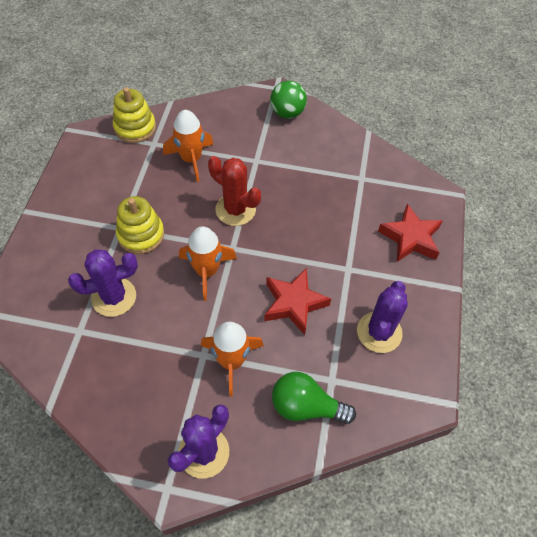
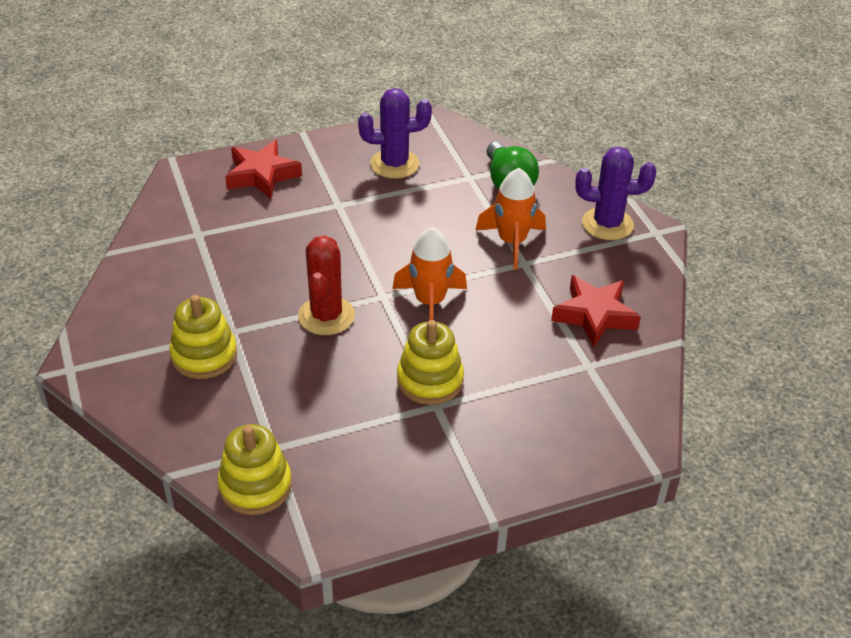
camera: 120 degrees left, 15 degrees down
(114, 297) = (527, 359): purple cactus -> none
(191, 159) = (274, 393): orange rocket -> none
(244, 141) = (204, 355): none -> yellow stacking toy
(287, 113) = (119, 336): green ball -> none
(294, 303) = (412, 225): red star -> red star (594, 315)

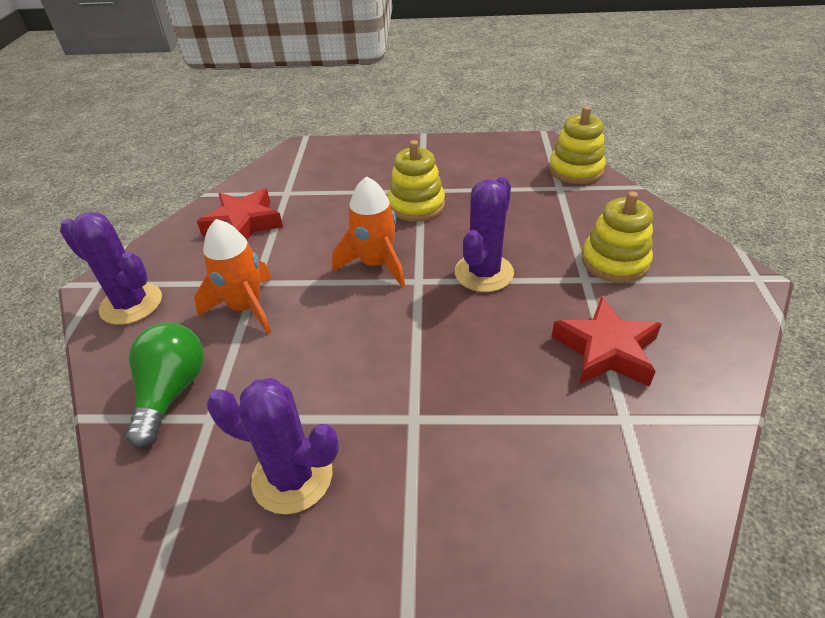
camera: 155 degrees left, 0 degrees up
(262, 175) = (511, 518): red star -> red star (606, 350)
(326, 316) = (484, 273): red cactus -> purple cactus

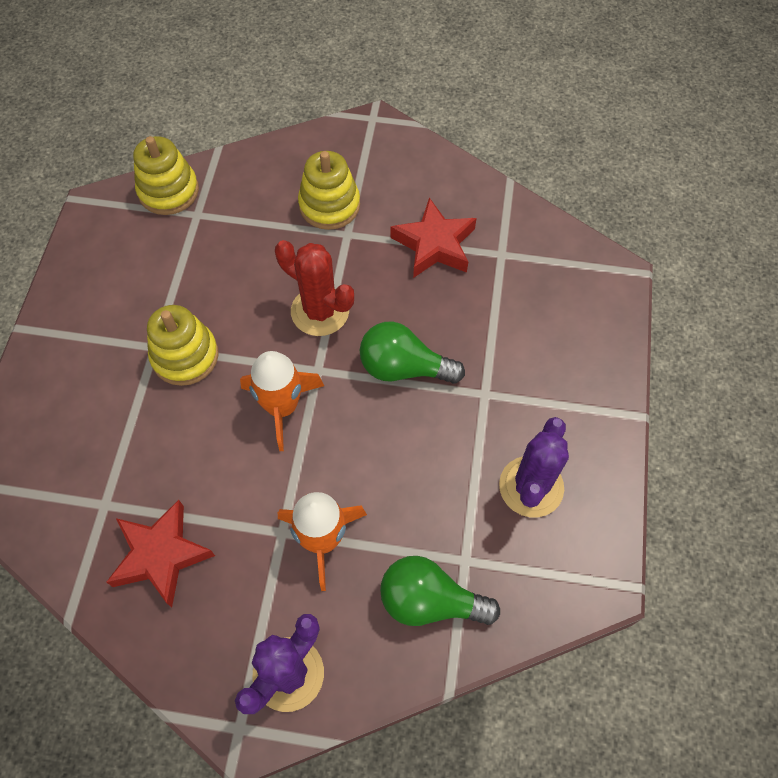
camera: 85 degrees left, 20 degrees up
(433, 342) = (403, 368): none -> green light bulb
(484, 273) = (320, 311): purple cactus -> red cactus

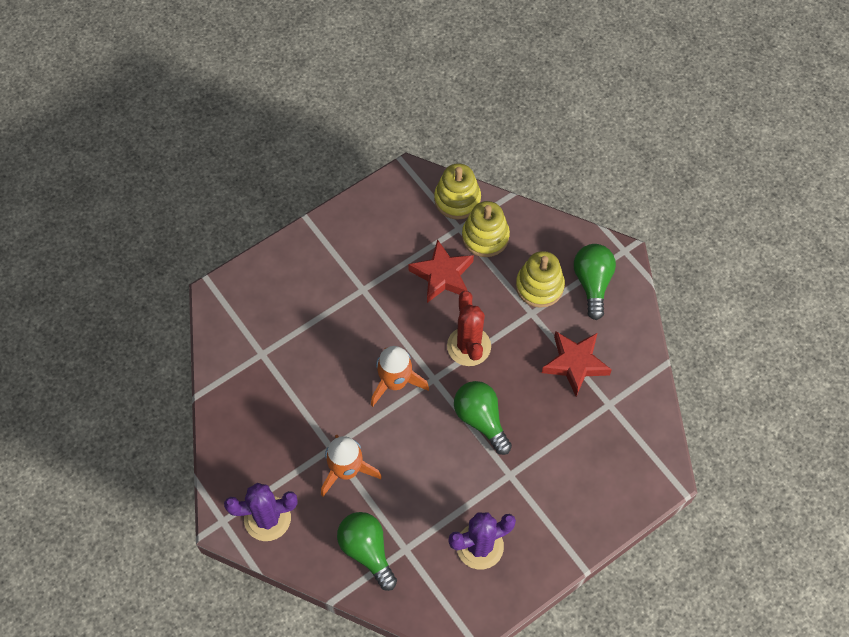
camera: 45 degrees right, 0 degrees up
(161, 555) = (264, 405): red star -> red star (442, 275)
(185, 356) = (373, 308): yellow stacking toy -> yellow stacking toy (485, 237)
(374, 166) = (592, 283): none -> green light bulb

